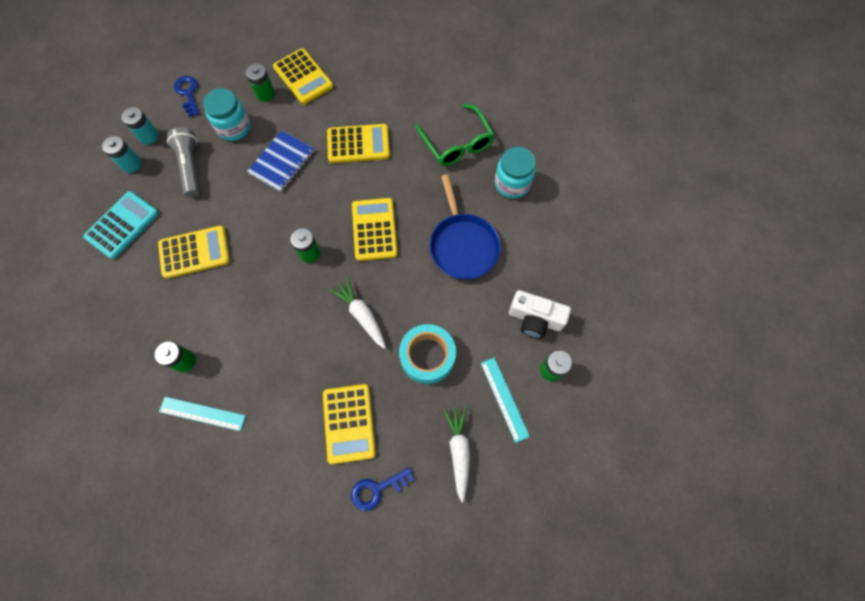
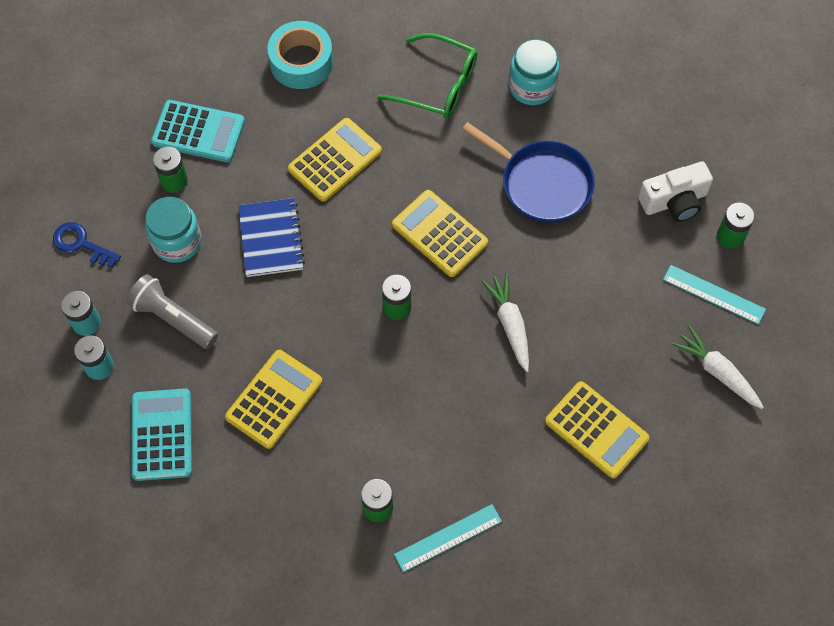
camera: 40 degrees left, 5 degrees down
(303, 77) = (198, 132): yellow calculator -> turquoise calculator
(361, 315) = (510, 325): white carrot -> white carrot turned 60 degrees clockwise
(377, 489) = (678, 464): blue key -> none
(427, 356) = (609, 312): turquoise tape -> turquoise tape (301, 62)

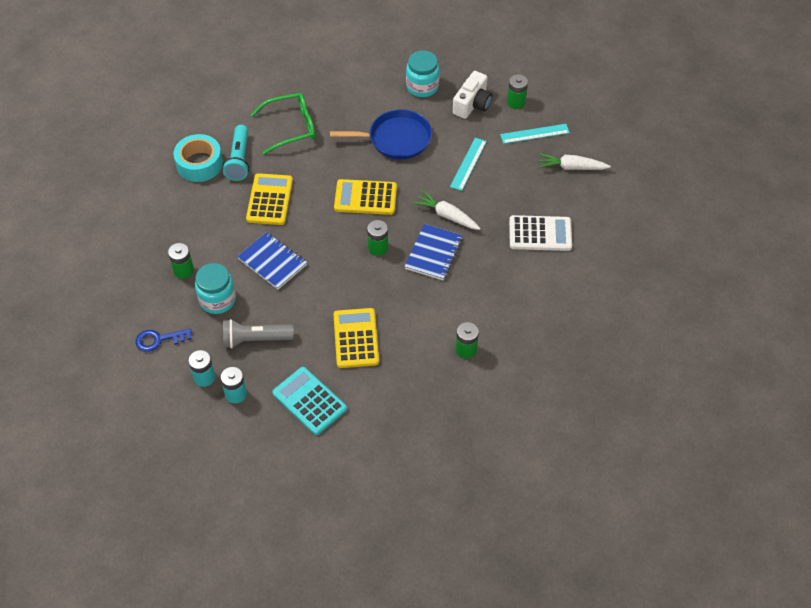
camera: 40 degrees left, 10 degrees down
(198, 132) = (173, 237): turquoise calculator -> none
(346, 86) = (239, 160): none -> turquoise flashlight
(448, 537) = (516, 337): turquoise ruler -> turquoise ruler (468, 164)
(451, 361) = (433, 253): none -> blue notebook
(532, 87) = (344, 97): turquoise jar -> turquoise jar (422, 87)
(596, 430) = (540, 234): yellow calculator -> white calculator

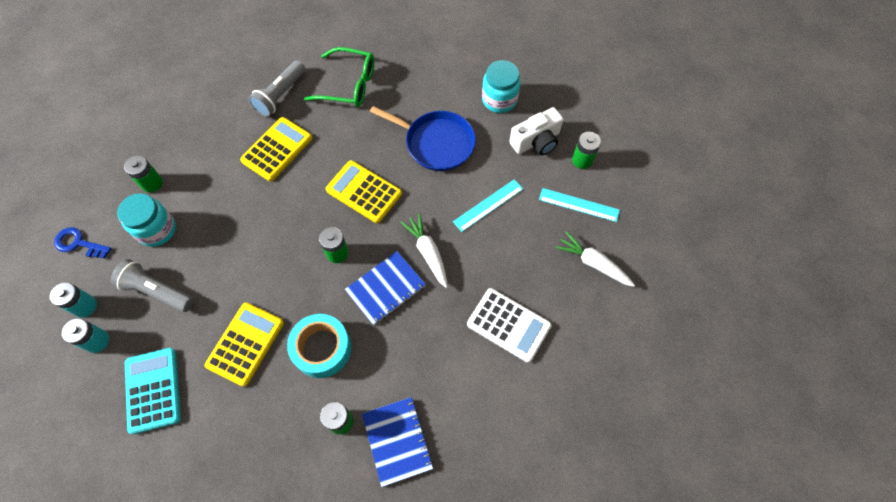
camera: 30 degrees right, 10 degrees up
(199, 164) = (244, 83): turquoise tape -> turquoise tape (322, 348)
(239, 160) = (280, 95): turquoise flashlight -> grey flashlight
(272, 262) = (232, 216): blue notebook -> blue notebook (397, 441)

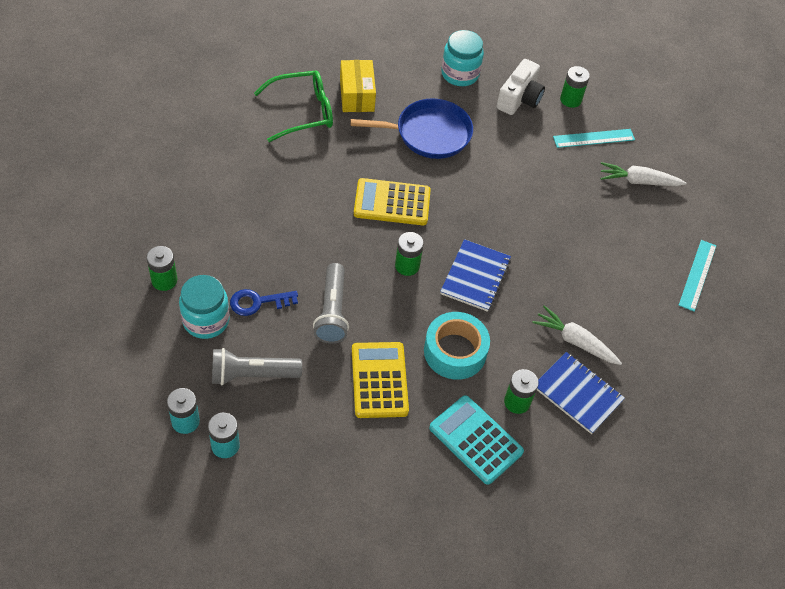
camera: 35 degrees left, 10 degrees down
(78, 243) = (129, 368): blue key -> blue key (258, 302)
(153, 390) = (319, 460): turquoise calculator -> turquoise calculator (475, 440)
(277, 149) = (274, 198): yellow calculator -> none
(280, 95) = (238, 146): grey flashlight -> grey flashlight (332, 312)
(401, 87) = (357, 95): none -> yellow box
(428, 252) = (491, 231): white carrot -> white carrot (575, 341)
(488, 205) = (515, 169): turquoise ruler -> turquoise ruler (697, 275)
(508, 325) = (604, 260): white calculator -> none

